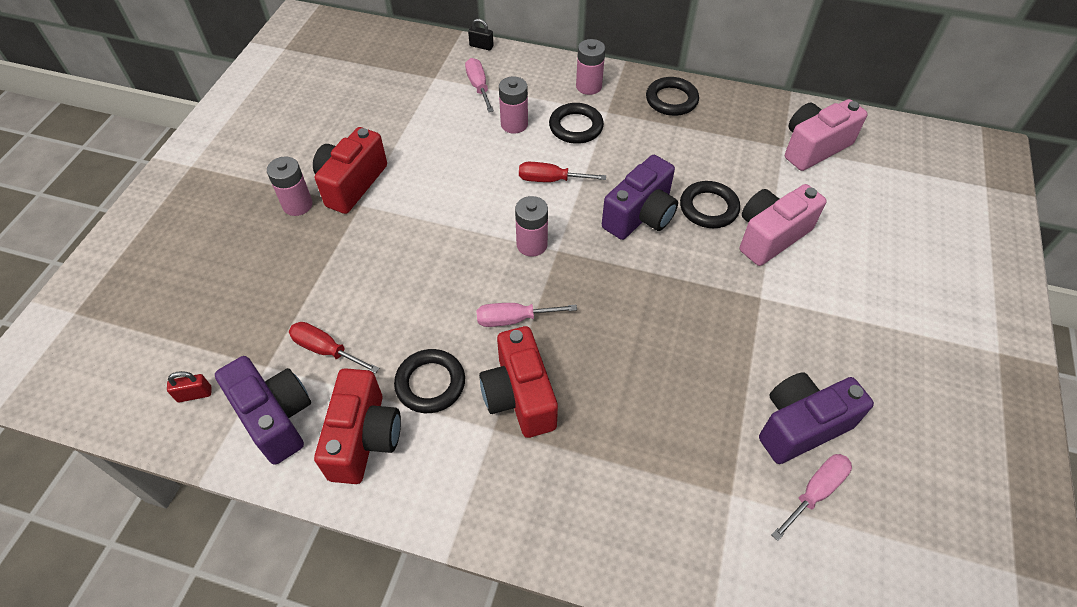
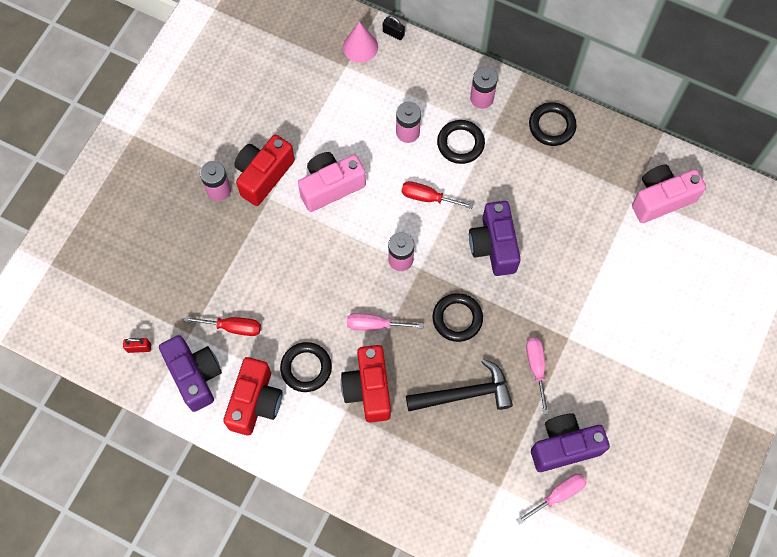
camera: 10 degrees right, 15 degrees up
(326, 350) = (233, 327): red screwdriver -> red screwdriver turned 150 degrees clockwise
(447, 60) = (360, 47): none -> pink cone
(479, 86) = (383, 83): pink screwdriver -> pink screwdriver (536, 368)
(640, 215) = (493, 246): purple camera -> purple camera turned 120 degrees clockwise
(650, 381) = (465, 394): none -> black hammer
(708, 208) = (552, 247): black ring -> black ring (457, 318)
(770, 236) = (594, 283): pink camera -> pink camera (331, 187)

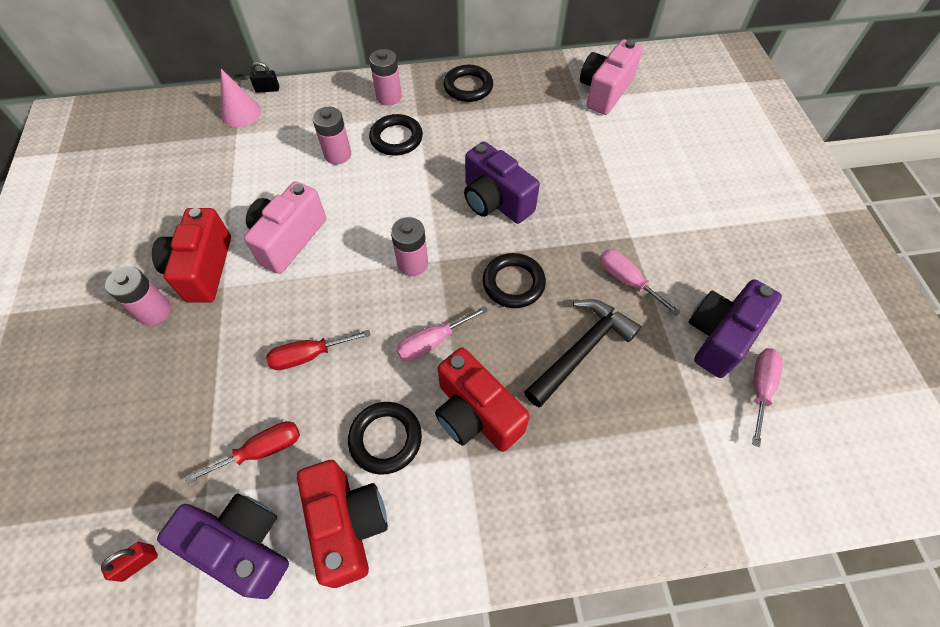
camera: 35 degrees left, 10 degrees down
(427, 197) = (398, 196): red screwdriver -> red screwdriver (309, 355)

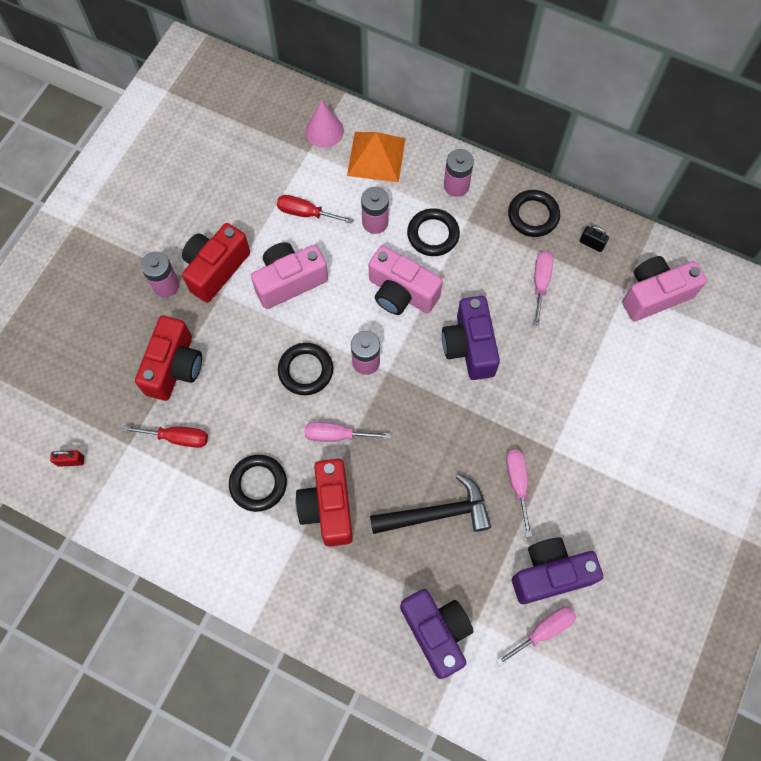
camera: 35 degrees right, 10 degrees up
(243, 546) = (132, 492): purple camera -> purple camera (436, 632)
(267, 89) = (360, 117): black padlock -> black padlock (591, 244)
(303, 109) = (376, 157): none -> orange pyramid
(309, 355) = (246, 389): red screwdriver -> red screwdriver (306, 213)
(347, 524) = (200, 523): red camera -> red camera (174, 367)
(402, 193) = (401, 293): none -> pink camera
(513, 127) = (540, 283): none -> pink screwdriver
(513, 283) = (428, 428): black ring -> black ring (305, 370)

